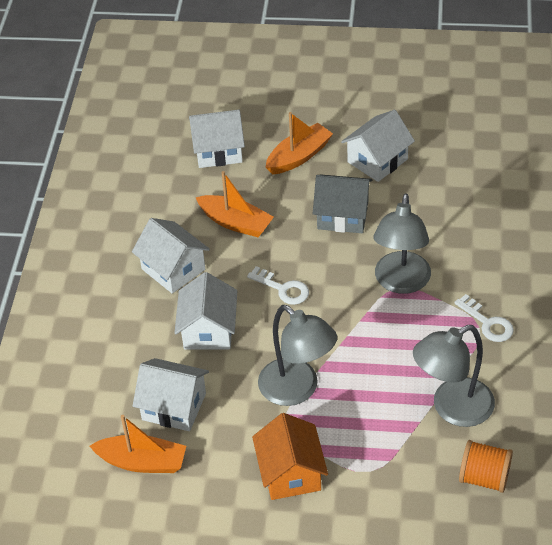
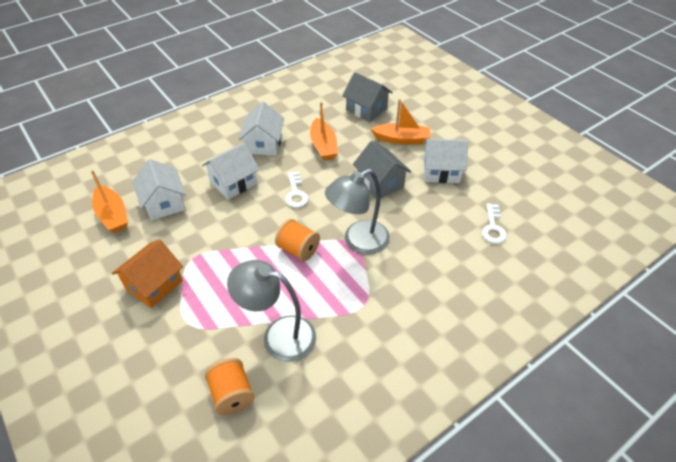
camera: 45 degrees right, 0 degrees up
(218, 151) = (366, 109): white house -> grey house
(297, 390) = (223, 247): grey lamp -> none
(363, 333) = (298, 250): none -> orange spool
(487, 323) = (372, 307): white key -> white key (493, 227)

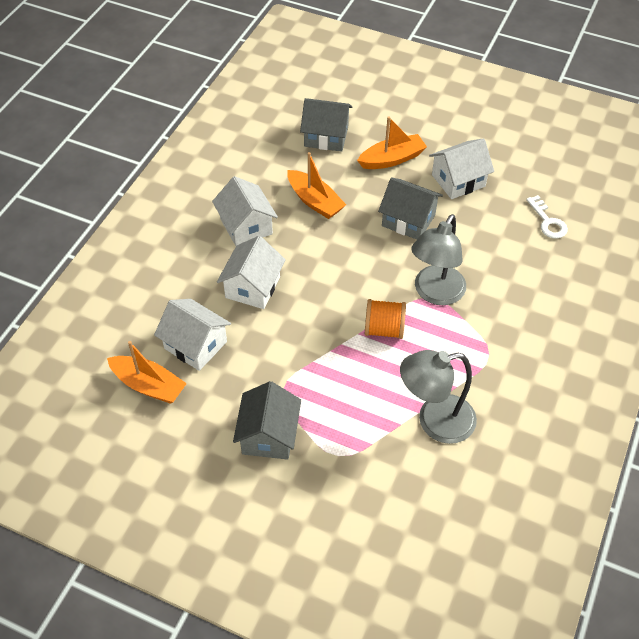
camera: 30 degrees left, 5 degrees up
(154, 285) = (268, 435): orange house -> grey house
(232, 394) = (437, 495): orange spool -> none
(296, 193) = (330, 269): white key -> none

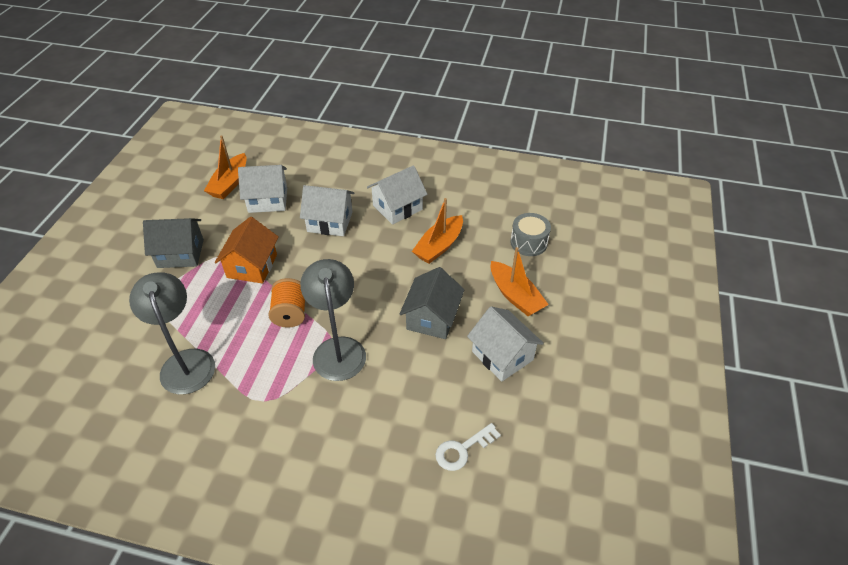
camera: 80 degrees right, 5 degrees down
(195, 345) = (268, 200): white house -> white house turned 60 degrees clockwise
(306, 362) = (252, 266): none -> orange house
(326, 136) = (528, 242): grey house -> grey drum
(435, 293) = (338, 349): grey lamp -> grey lamp turned 60 degrees clockwise

